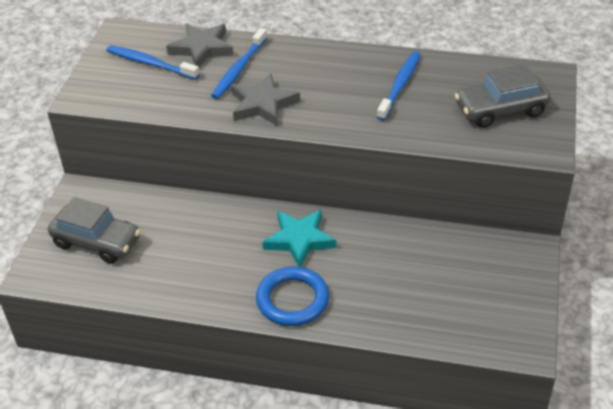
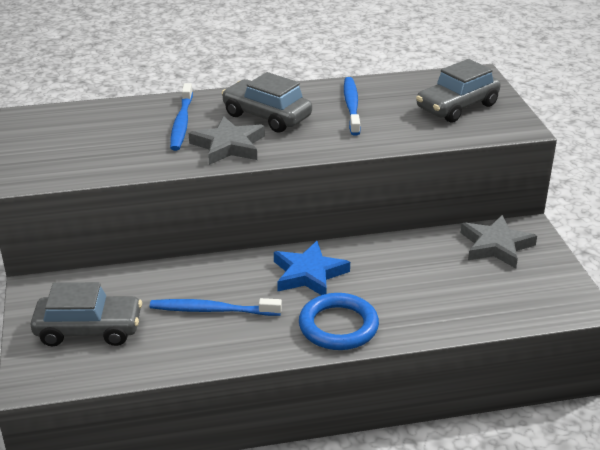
camera: 25 degrees left, 10 degrees down
(150, 63) = (81, 136): blue toothbrush -> blue toothbrush (212, 310)
(202, 48) = (129, 114): grey star -> grey star (496, 246)
(299, 240) = (308, 274): turquoise star -> blue star
(316, 79) = (266, 116): none -> grey car

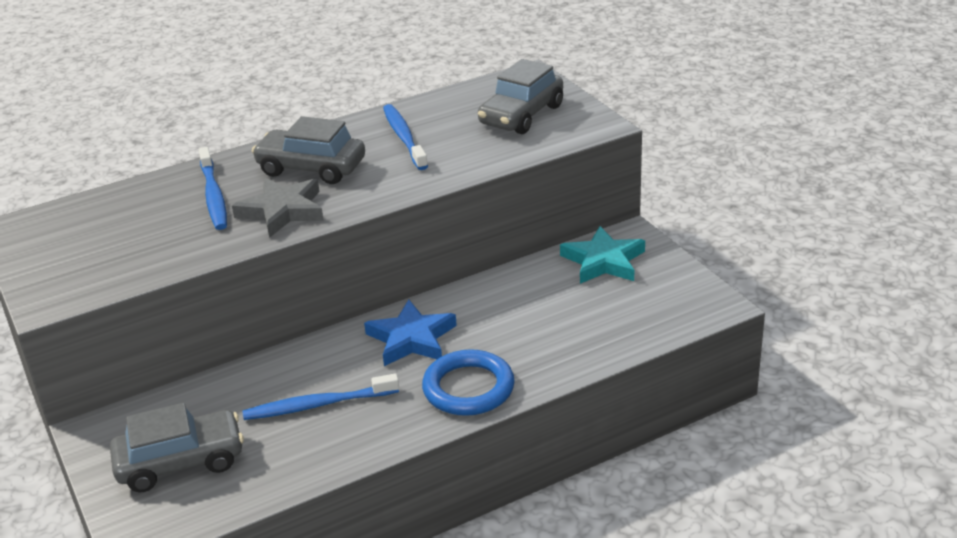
camera: 15 degrees left, 0 degrees up
(496, 246) = (603, 261): grey star -> turquoise star

